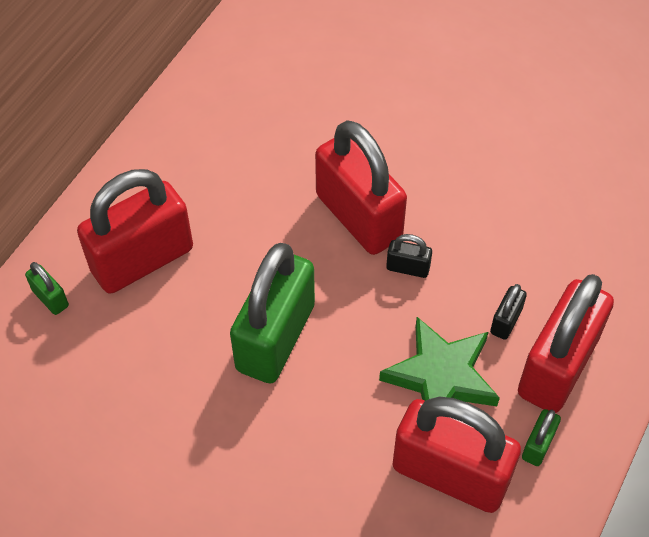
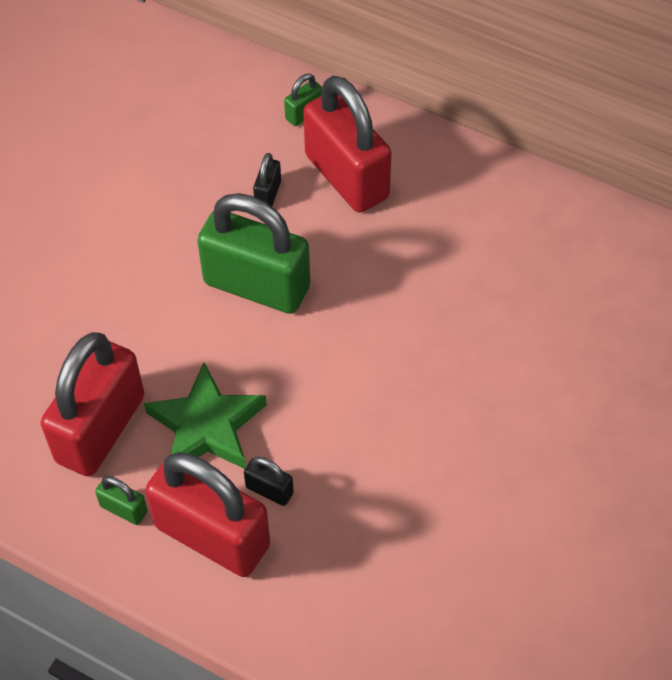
camera: 90 degrees right, 0 degrees up
(359, 216) = (403, 356): red padlock -> none
(408, 268) = (337, 400): black padlock -> black padlock (268, 194)

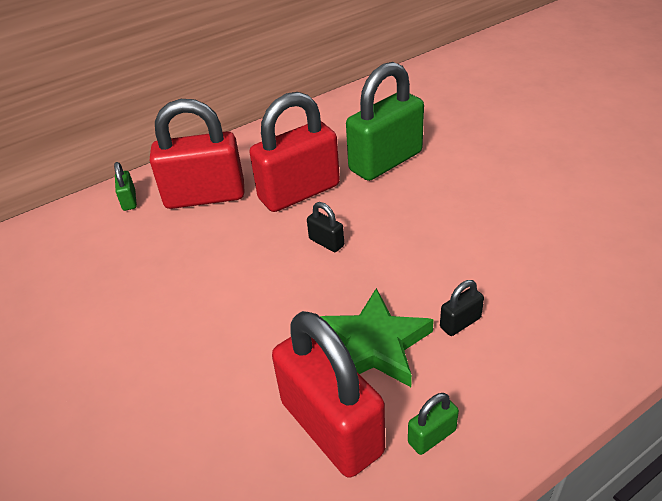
camera: 60 degrees left, 15 degrees down
(212, 536) = (490, 375): red padlock -> red padlock (299, 192)
(257, 285) = (259, 271): green padlock -> green padlock (385, 161)
(268, 194) = (180, 240): black padlock -> black padlock (326, 242)

